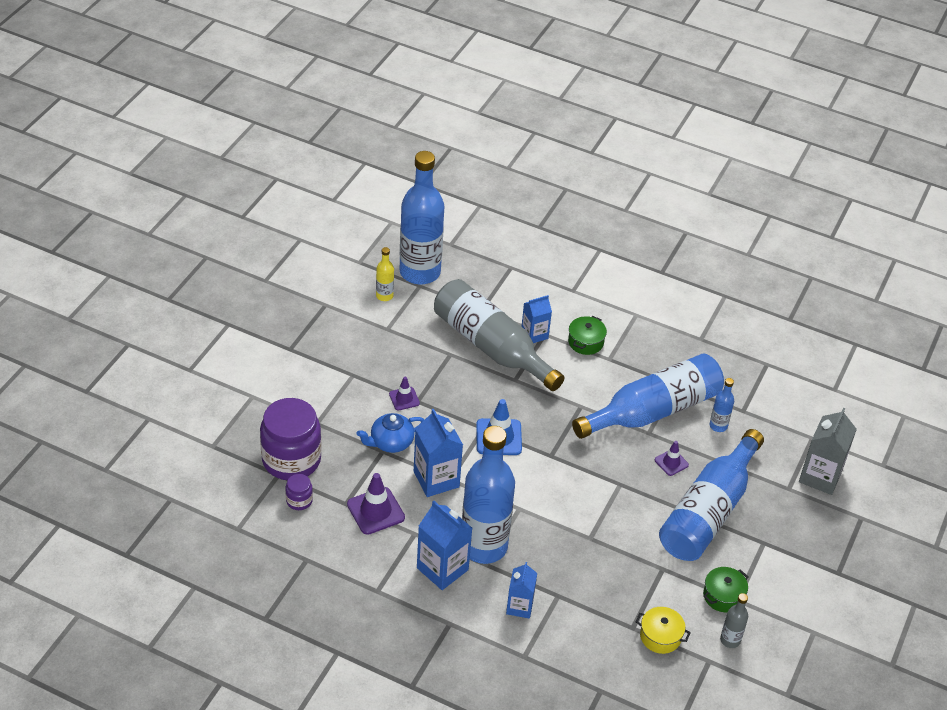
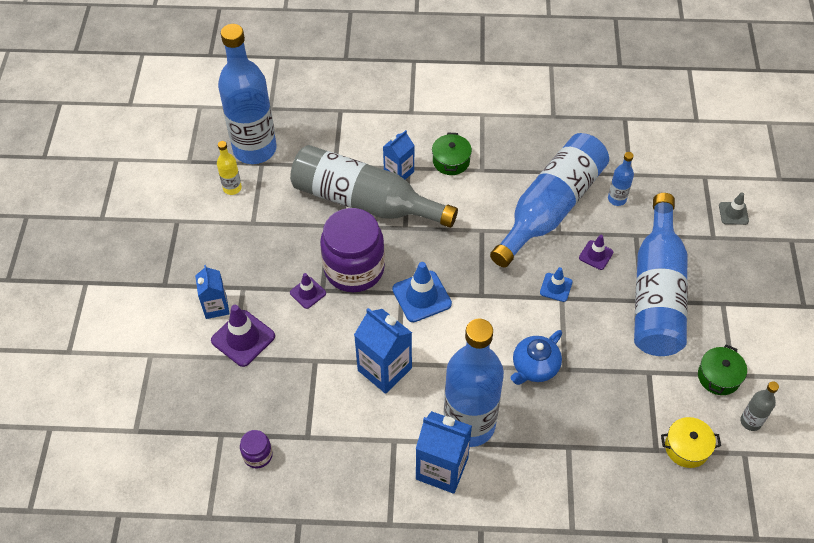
camera: 20 degrees left, 10 degrees up
(291, 459) = (226, 411): purple jar -> purple jar (354, 269)
(375, 511) = (342, 432): purple traffic cone -> purple traffic cone (243, 338)
(391, 442) = (319, 347): blue teapot -> blue teapot (534, 367)
(519, 606) = (538, 476): blue carton -> blue carton (216, 307)
(620, 474) = (556, 287): none -> blue traffic cone
(820, 476) = (733, 213): grey carton -> grey traffic cone

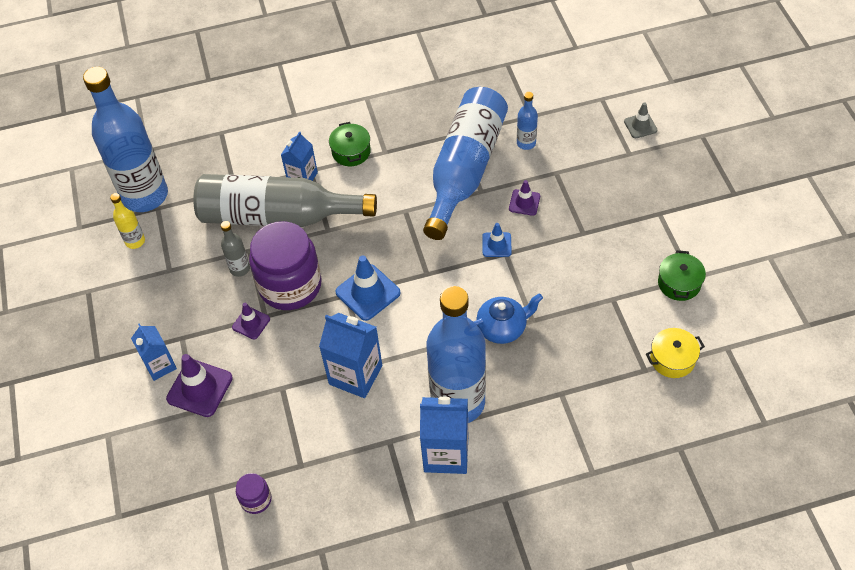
camera: 15 degrees left, 0 degrees up
(534, 367) = (502, 327): blue teapot -> blue teapot turned 135 degrees counterclockwise
(657, 292) = (594, 221): blue bottle -> none
(750, 421) = (722, 316): grey bottle -> grey bottle (240, 269)

